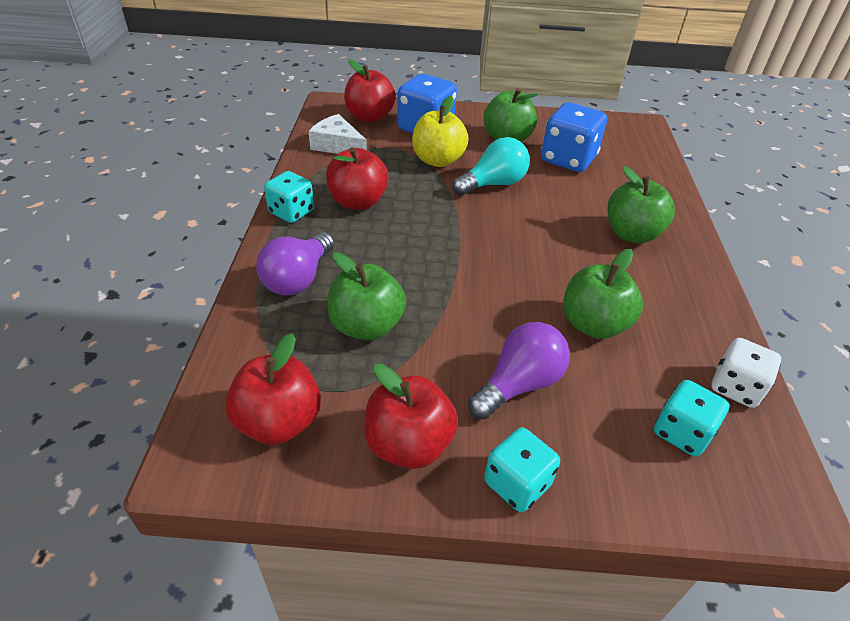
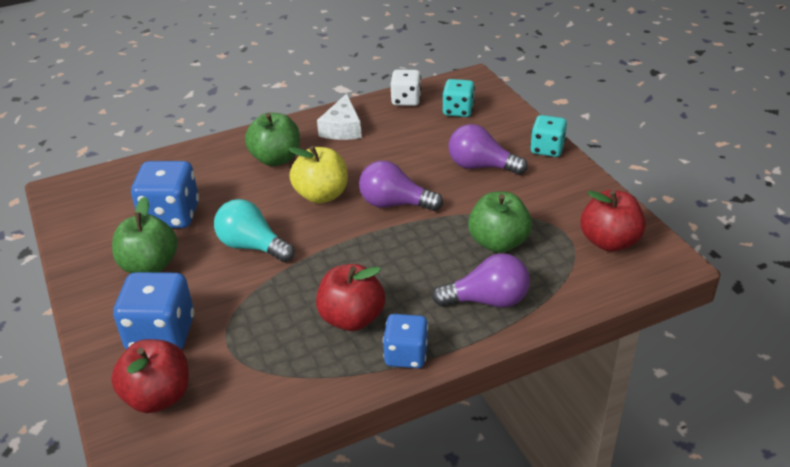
camera: 115 degrees left, 5 degrees down
(291, 212) = (406, 355): turquoise dice -> blue dice
(337, 145) = (252, 389): white cheese -> white cheese (342, 128)
(409, 444) = (565, 189): red apple -> none
(438, 160) = (231, 297): yellow apple -> yellow apple (321, 195)
(493, 281) = (395, 204): none -> purple light bulb
(593, 324) = (399, 153): green apple -> none

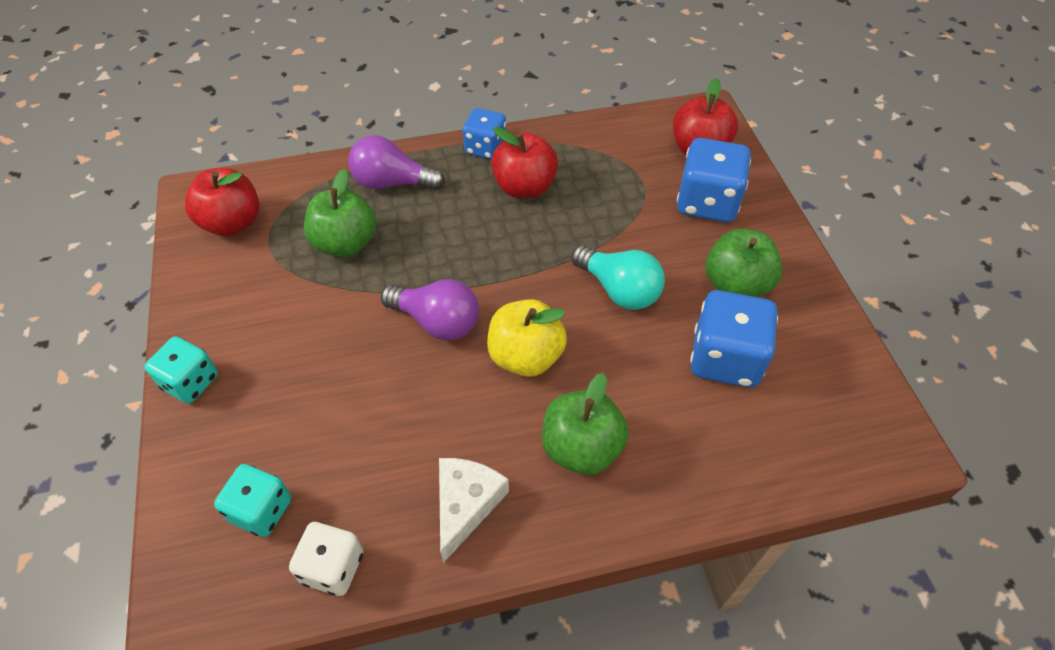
camera: 170 degrees left, 15 degrees up
(481, 166) = (298, 366): purple light bulb -> none

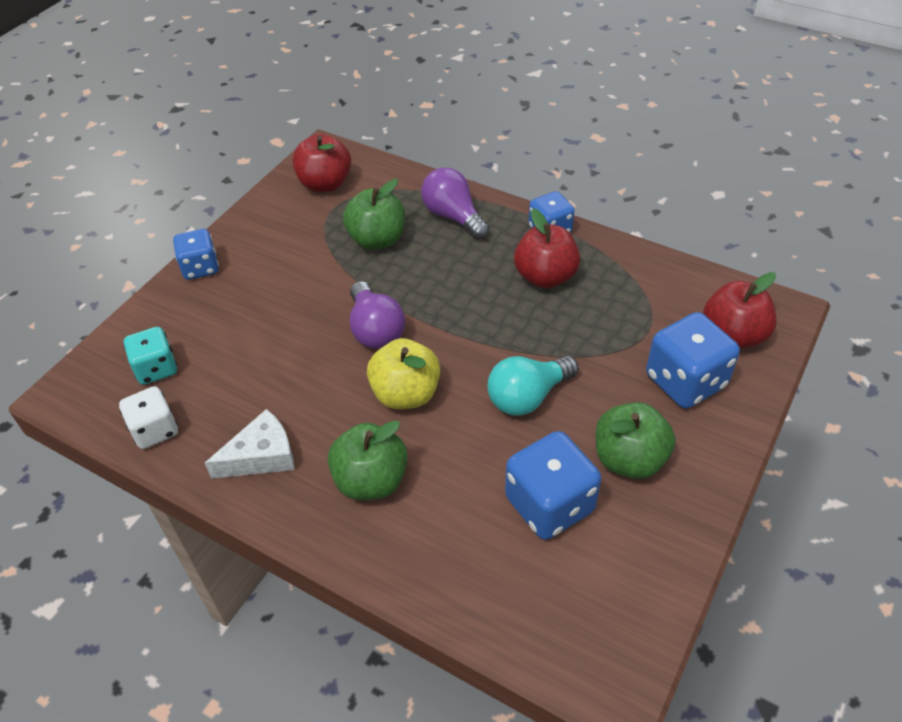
camera: 45 degrees right, 5 degrees down
(190, 382) = (200, 268): turquoise dice -> blue dice
(619, 290) = (528, 397): turquoise light bulb -> turquoise light bulb turned 60 degrees clockwise

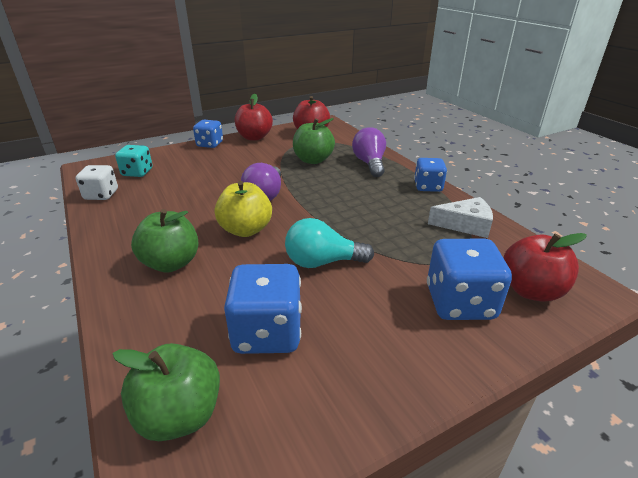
camera: 30 degrees right, 15 degrees down
(261, 456) = (132, 226): white cheese -> white cheese (465, 225)
(545, 277) = (401, 207): red apple -> red apple (254, 137)
(629, 459) = (361, 333): green apple -> green apple (180, 415)

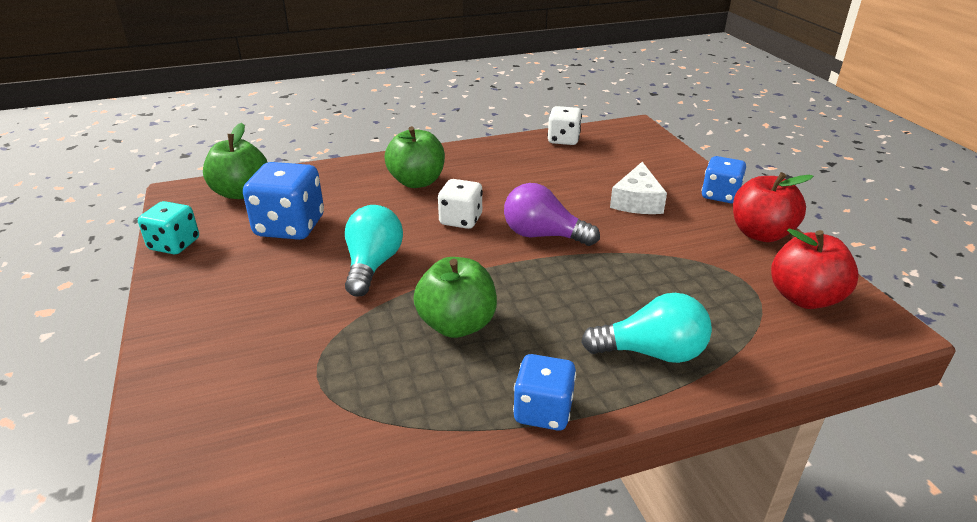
camera: 100 degrees right, 0 degrees up
(137, 172) = (619, 153): turquoise dice -> turquoise dice (174, 244)
(246, 230) = (461, 220): yellow apple -> white dice
(313, 160) = (665, 287): green apple -> green apple (457, 325)
(369, 164) = (652, 352): purple light bulb -> turquoise light bulb
(460, 303) = (240, 353): blue dice -> none
(465, 225) = (397, 420): white cheese -> white cheese (637, 201)
(531, 290) = (213, 431): red apple -> none

